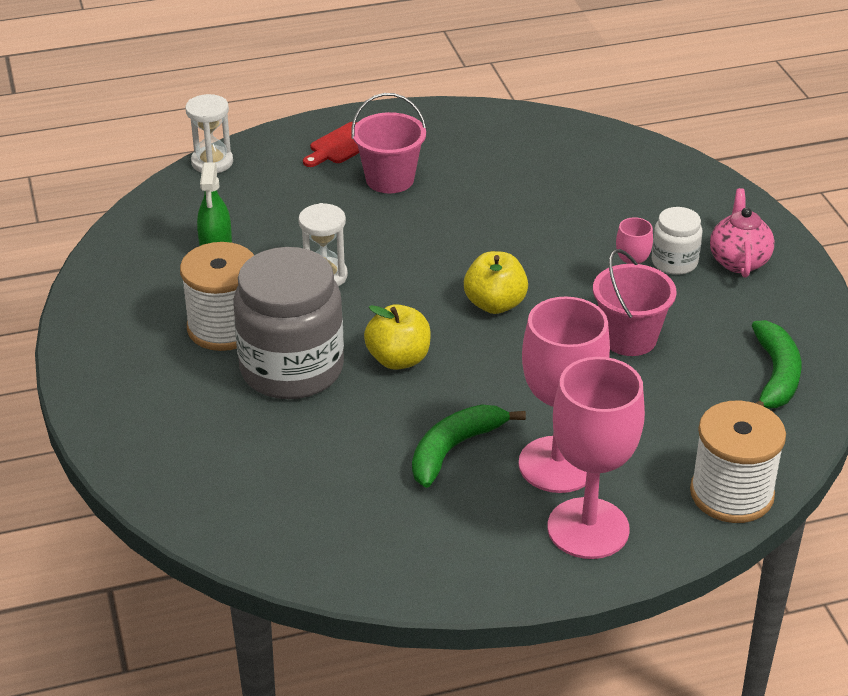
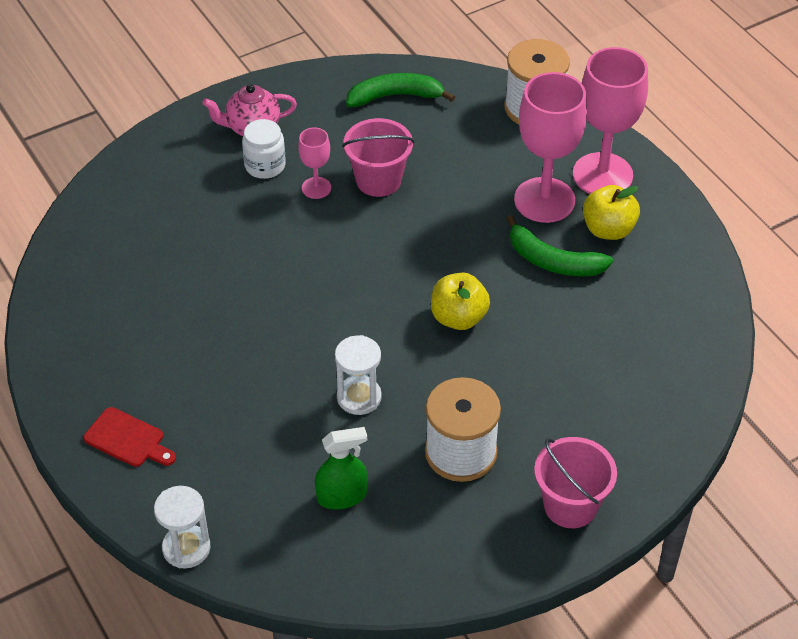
camera: 105 degrees left, 10 degrees up
(291, 369) = (499, 387): grey jar -> none
(390, 179) = (184, 384): pink bucket -> pink bucket (570, 505)
(495, 304) = (361, 269): yellow apple -> yellow apple (608, 229)

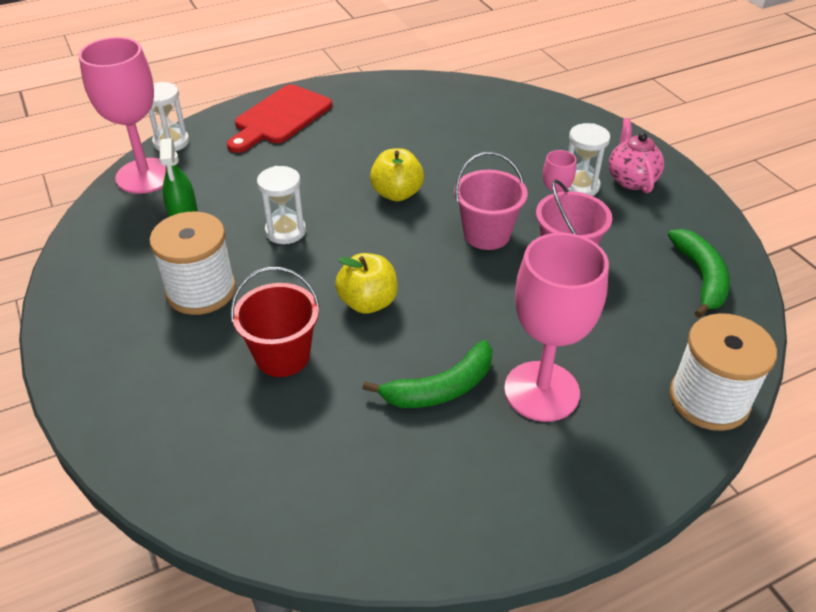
camera: 95 degrees right, 5 degrees down
(128, 439) = (280, 118): red cutting board -> red cutting board, size x1.69
(265, 165) = (580, 186): white jar -> white hourglass
(537, 371) = (282, 356): none -> red bucket
(553, 261) = (441, 388): green banana -> green banana turned 150 degrees counterclockwise
(570, 505) = (107, 363): pink bucket -> pink bucket (486, 234)
(602, 175) = (591, 457): pink goblet -> pink goblet (145, 176)
(608, 229) = (491, 449): yellow apple -> yellow apple (397, 193)

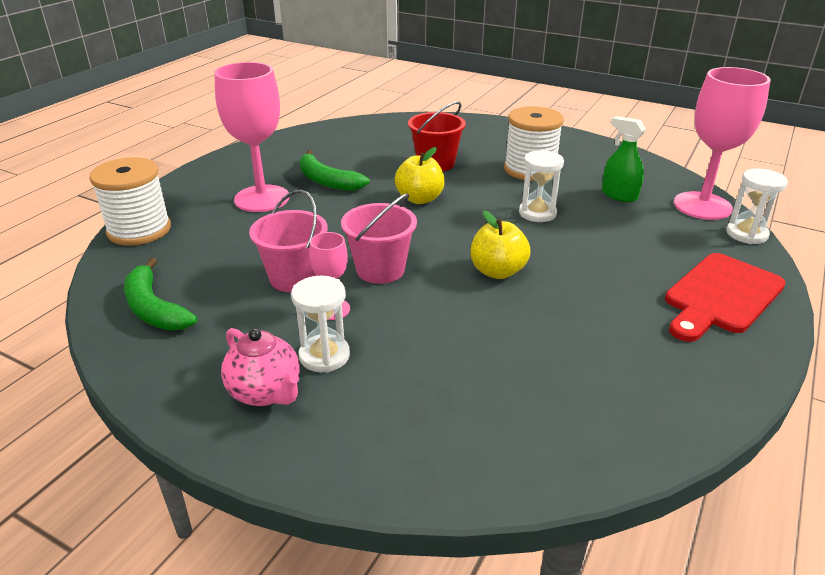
camera: 145 degrees right, 10 degrees down
(280, 118) = (721, 296): red cutting board -> red cutting board turned 135 degrees counterclockwise
(441, 388) = (327, 181): green banana -> green banana turned 75 degrees counterclockwise

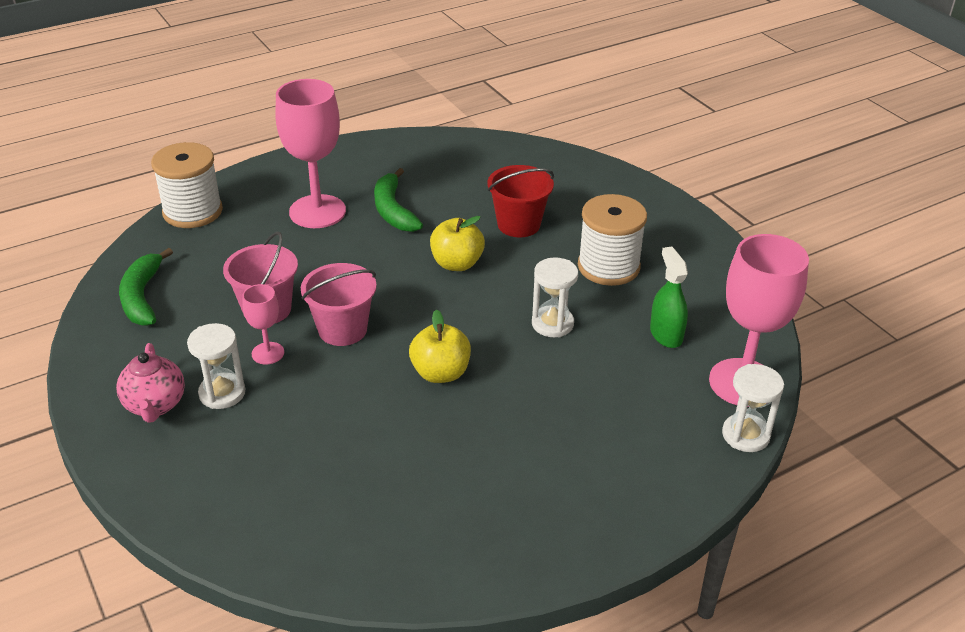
camera: 30 degrees right, 5 degrees up
(721, 296) = (620, 488): red cutting board -> none

